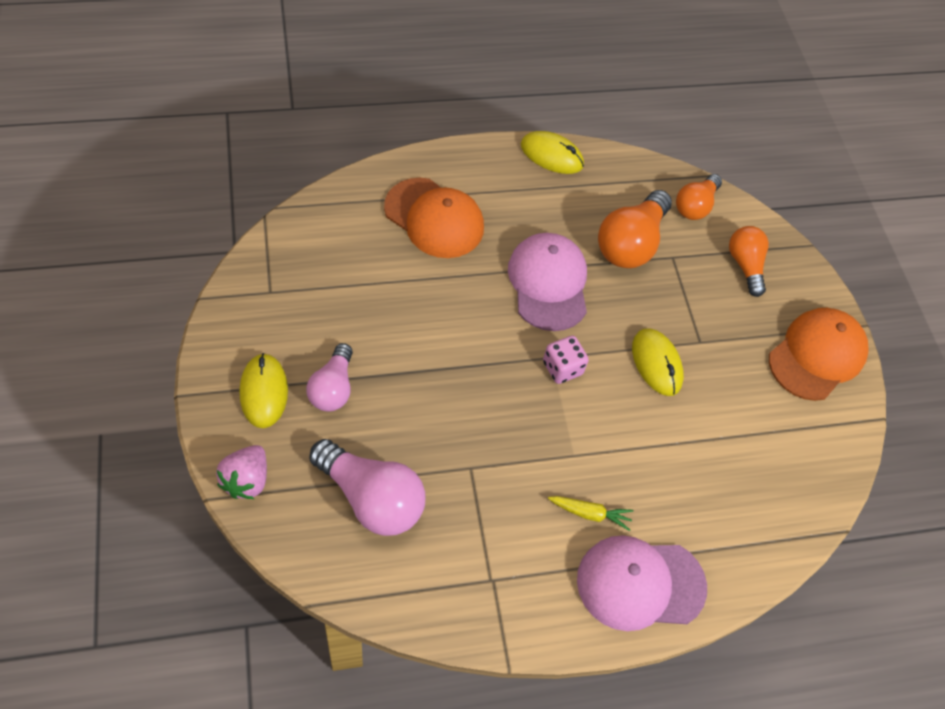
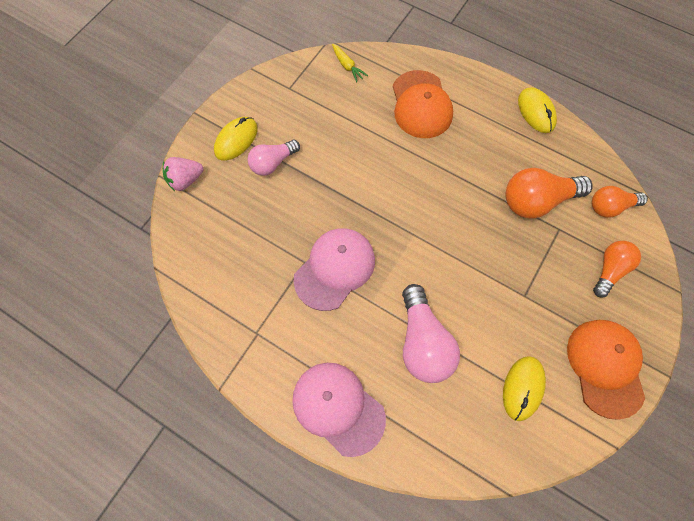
camera: 50 degrees right, 10 degrees up
(371, 498) = (237, 237): pink light bulb -> pink light bulb (423, 342)
(548, 283) = (456, 189): pink cap -> pink cap (335, 269)
(562, 368) = (414, 246): pink dice -> none
(590, 513) = (348, 343): yellow carrot -> yellow carrot (347, 66)
(656, 363) = (480, 287): yellow mouse -> yellow mouse (523, 388)
(817, 355) = (605, 367): orange cap -> orange cap turned 90 degrees counterclockwise

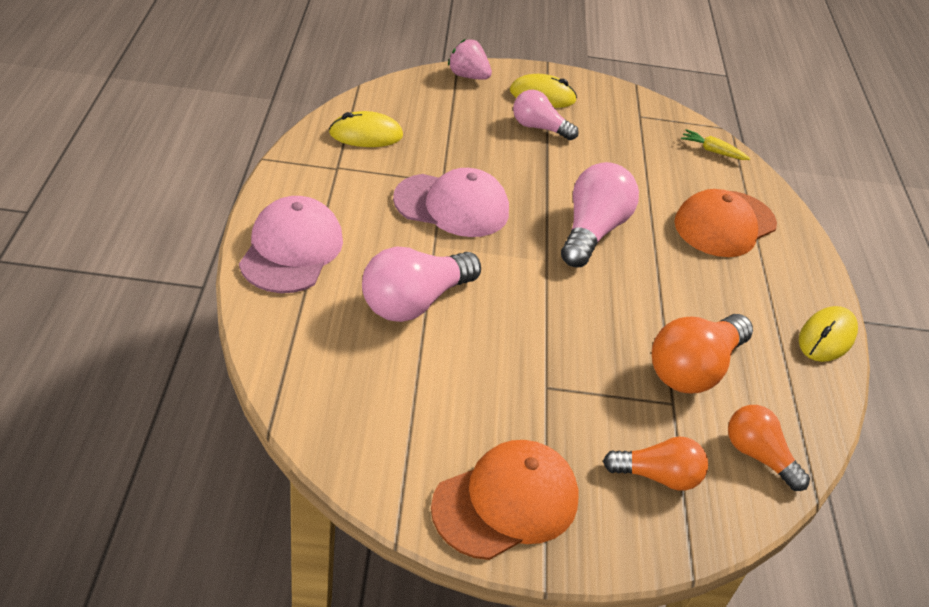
camera: 55 degrees right, 25 degrees down
(347, 66) = (712, 151): yellow carrot -> yellow carrot turned 90 degrees clockwise
(397, 190) = (592, 231): none -> pink light bulb
(523, 388) = (417, 414): yellow mouse -> yellow mouse (366, 135)
(537, 201) = (694, 369): orange light bulb -> orange light bulb turned 90 degrees counterclockwise

